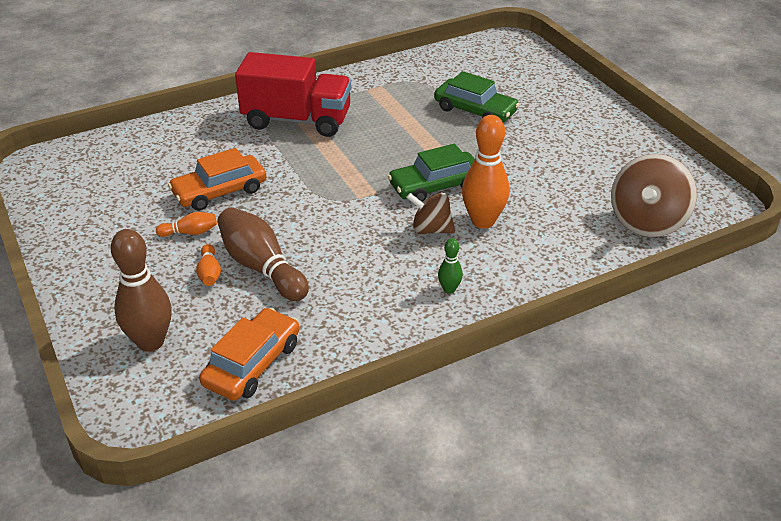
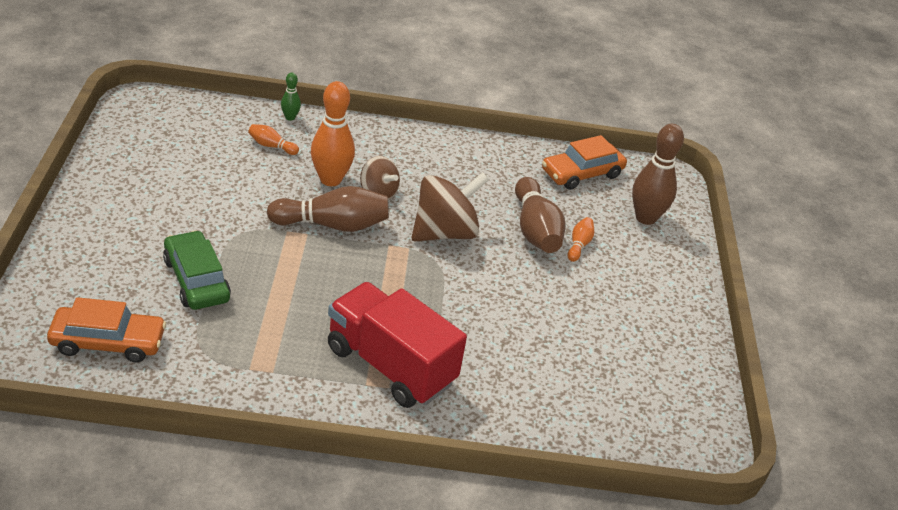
camera: 155 degrees left, 0 degrees up
(190, 232) = (577, 287): orange bowling pin -> orange bowling pin (271, 146)
(219, 191) = (528, 316): orange car -> orange car (108, 342)
(435, 186) = (332, 225): green car -> brown bowling pin
(449, 289) = (411, 151): green bowling pin -> green bowling pin (290, 117)
(647, 222) = (211, 120): brown spinning top -> brown spinning top (445, 232)

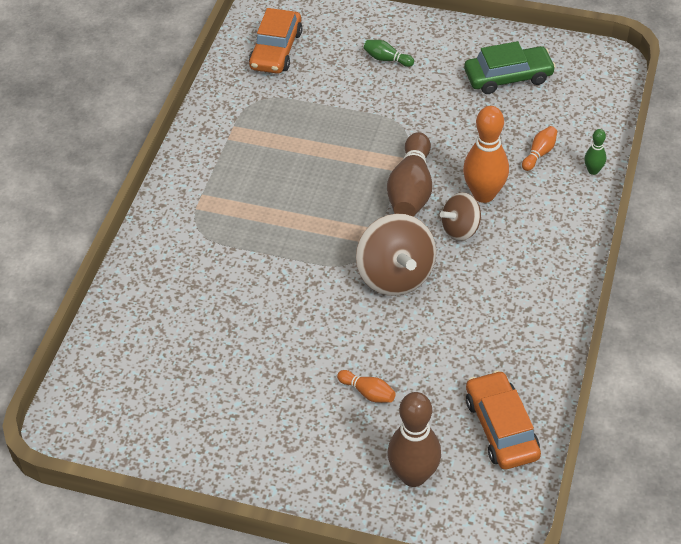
camera: 110 degrees right, 10 degrees up
(129, 247) = (387, 59): none -> green bowling pin
(196, 280) = (341, 98): green car -> green car (508, 77)
(390, 366) = (219, 211): red truck -> none
(535, 230) = (396, 356): brown bowling pin -> none

